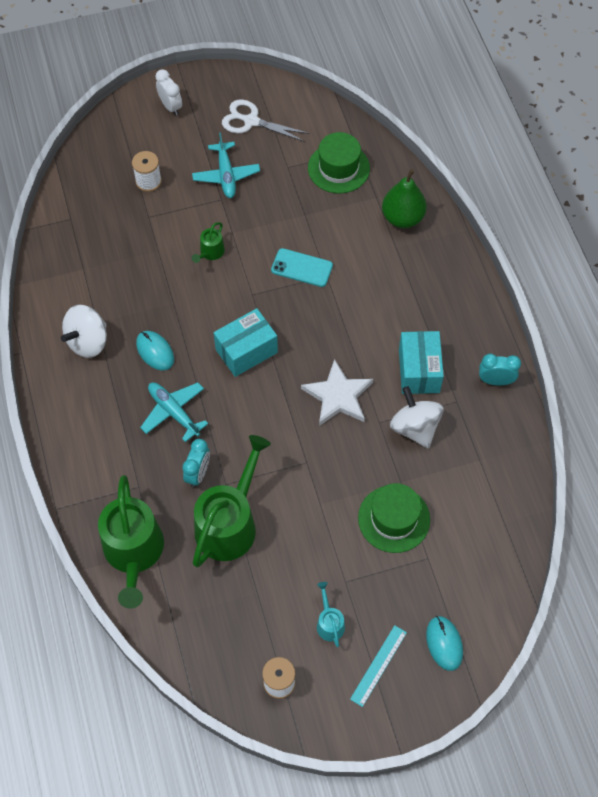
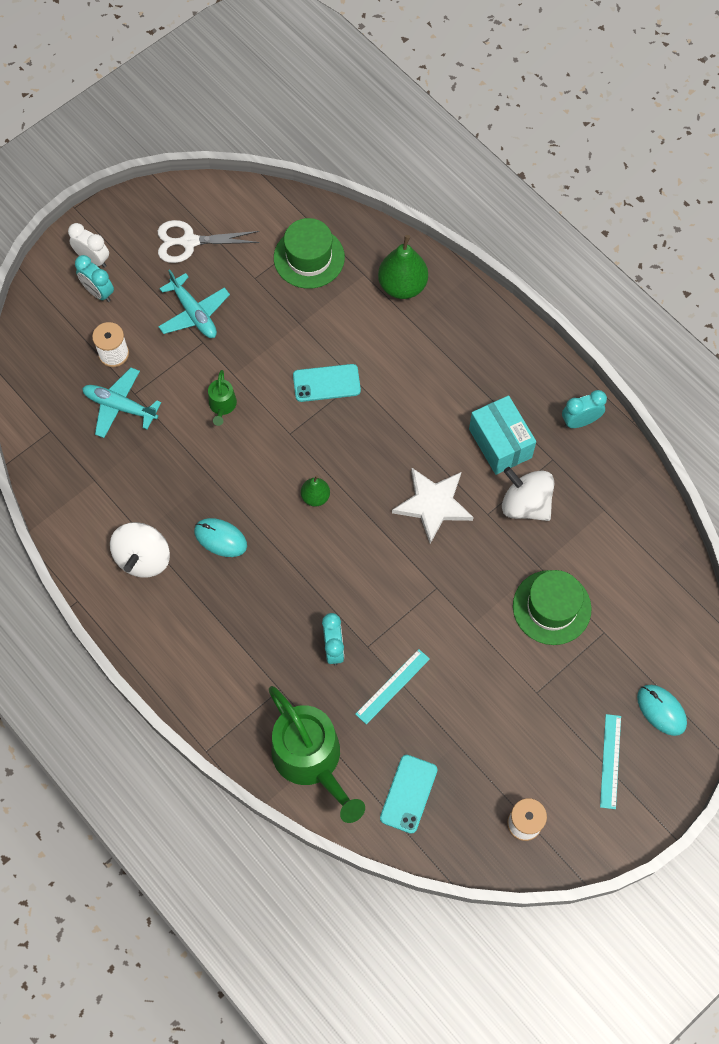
camera: 25 degrees left, 5 degrees up
(161, 132) = (98, 292): none -> turquoise clock
(173, 412) = (274, 595): turquoise plane -> turquoise plane (120, 406)
(197, 615) = (408, 794): none -> turquoise phone
(229, 524) = (392, 686): green watering can -> turquoise ruler
(246, 351) = (315, 497): turquoise box -> green pear
(329, 623) = (542, 741): turquoise watering can -> none

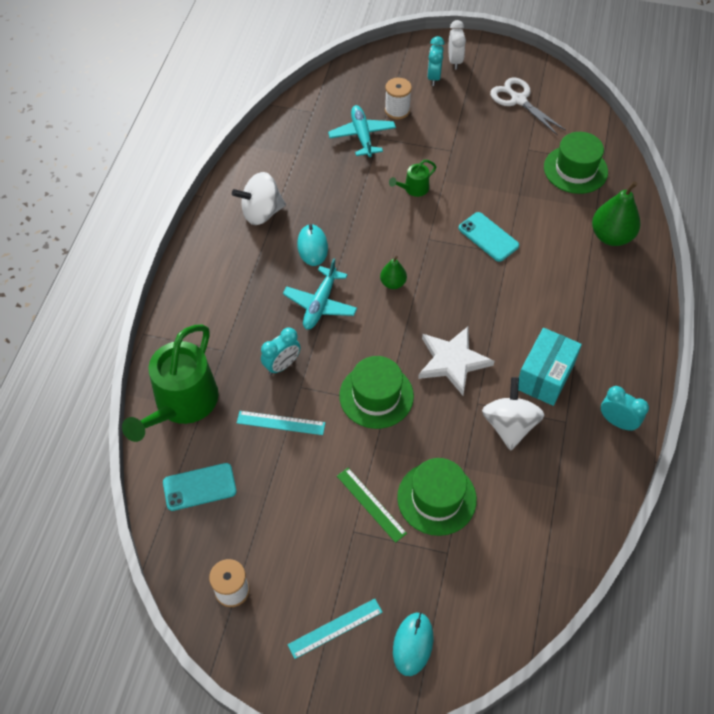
camera: 55 degrees right, 10 degrees down
(194, 313) = (468, 133): turquoise plane -> turquoise plane (320, 304)
(422, 589) = (376, 396): none -> green hat
(522, 662) = (371, 504): none -> green ruler

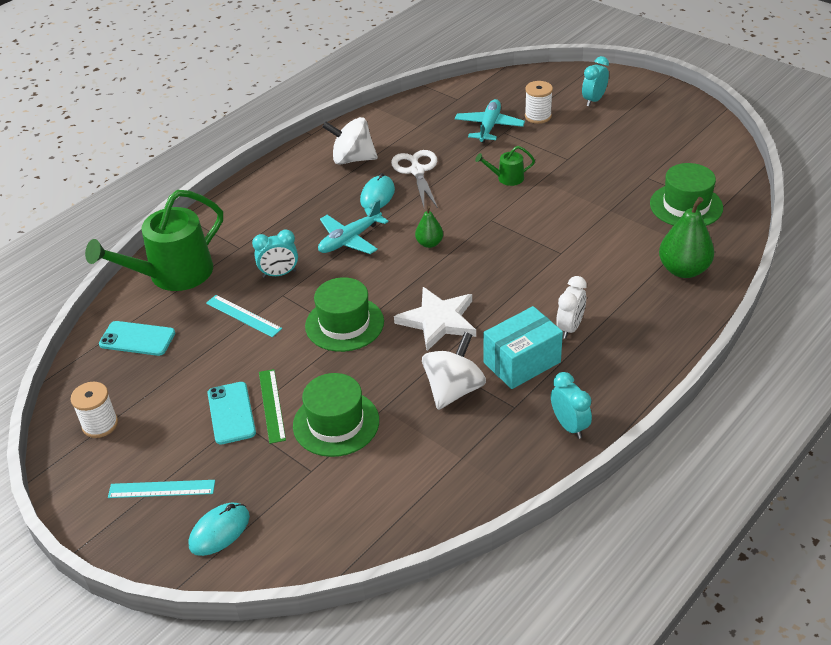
camera: 30 degrees right, 15 degrees down
(454, 61) = (624, 93): white clock -> white clock (570, 328)
(488, 237) = (551, 234): turquoise phone -> turquoise phone (231, 413)
(518, 100) = (667, 137): white scissors -> white scissors (417, 171)

